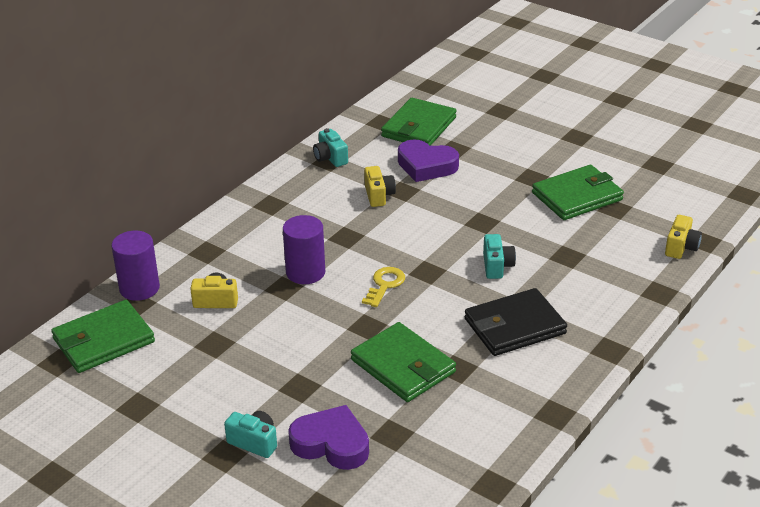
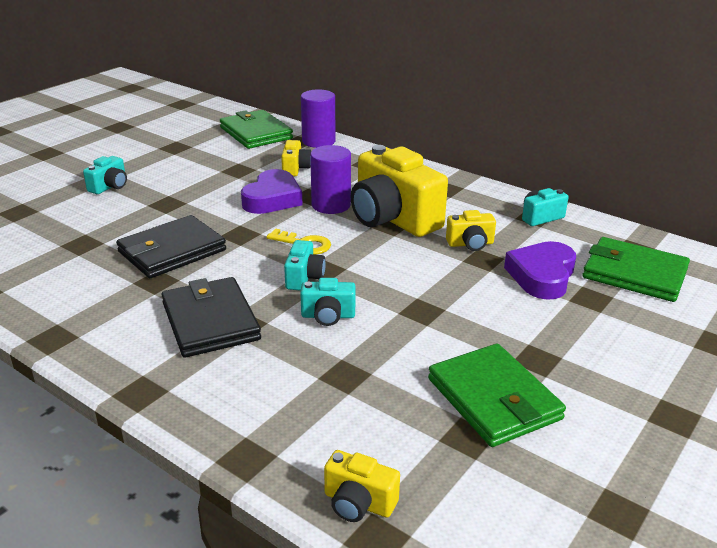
camera: 90 degrees right, 5 degrees down
(331, 444) = (87, 216): purple heart -> purple heart (272, 199)
(334, 235) = (393, 219): none -> yellow camera
(403, 366) = (172, 251): green wallet -> black wallet
(442, 281) = (304, 278): none -> turquoise camera

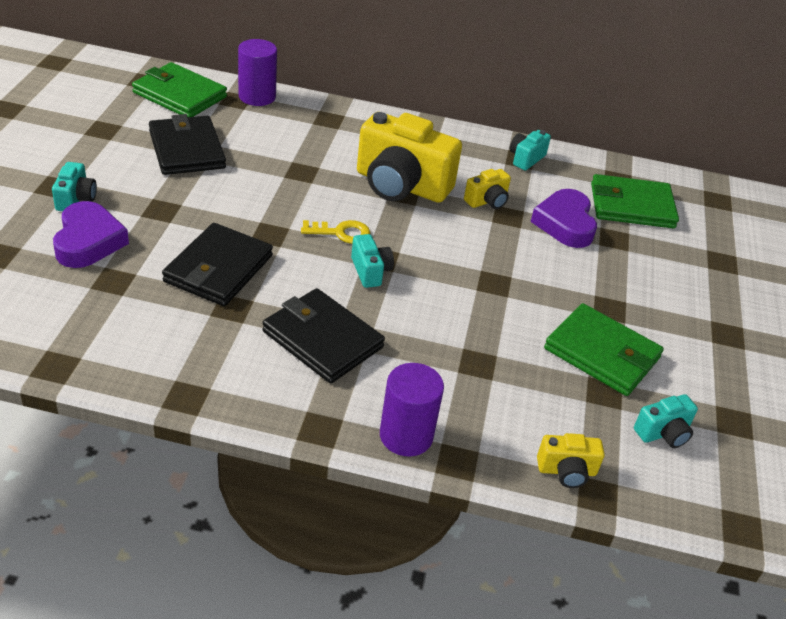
camera: 30 degrees left, 10 degrees up
(227, 168) = (187, 149): none -> black wallet
(272, 199) = (268, 182): purple heart -> purple heart (88, 241)
(295, 169) = (261, 138): yellow camera -> none
(328, 316) = (421, 307): turquoise camera -> turquoise camera (663, 433)
(331, 205) = (331, 179): purple cylinder -> purple cylinder (406, 435)

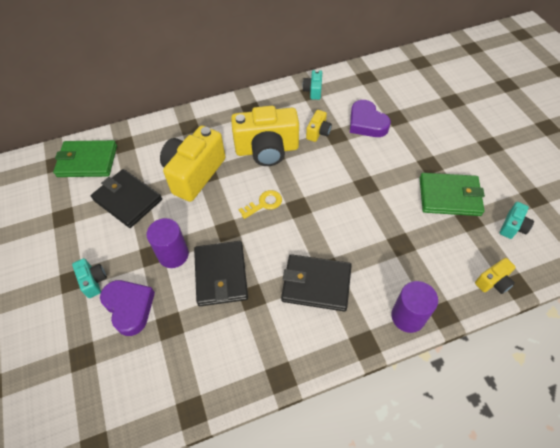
camera: 25 degrees left, 15 degrees up
(257, 96) = (134, 134): purple cylinder -> purple cylinder (173, 255)
(287, 164) = (194, 174): none -> yellow camera
(370, 271) = (301, 220): turquoise camera -> none
(631, 206) = (387, 91): green wallet -> none

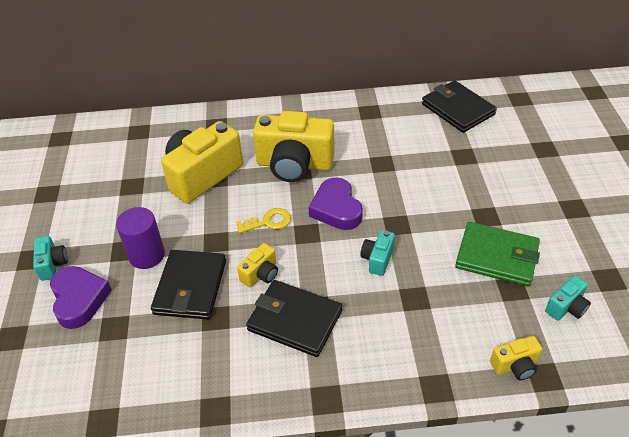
camera: 15 degrees right, 10 degrees down
(87, 161) = (93, 142): green wallet -> none
(127, 200) = (120, 189): black wallet -> black wallet (457, 109)
(313, 91) = (374, 110): turquoise camera -> turquoise camera (377, 259)
(318, 132) = (362, 156): yellow camera -> yellow camera (261, 274)
(366, 123) = (425, 156): purple heart -> purple heart (336, 209)
(408, 316) = (391, 380): purple cylinder -> none

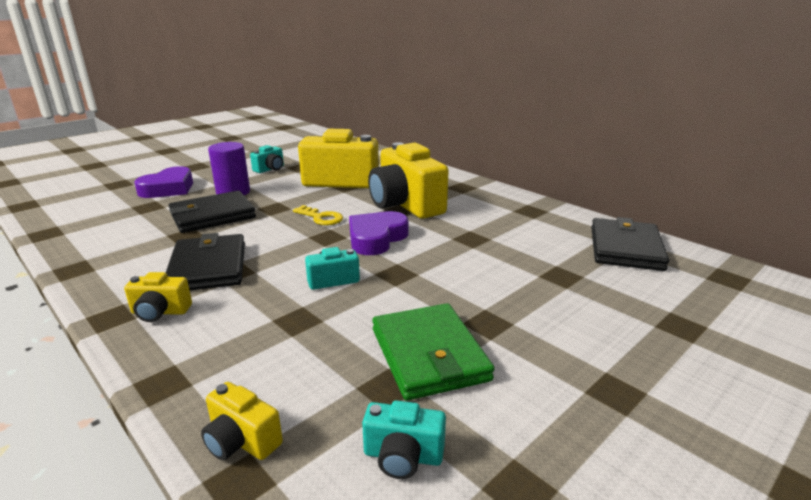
camera: 50 degrees right, 20 degrees down
(52, 264) = (196, 172): turquoise camera -> turquoise camera (270, 169)
(261, 274) = (253, 235): yellow camera -> yellow camera (160, 312)

